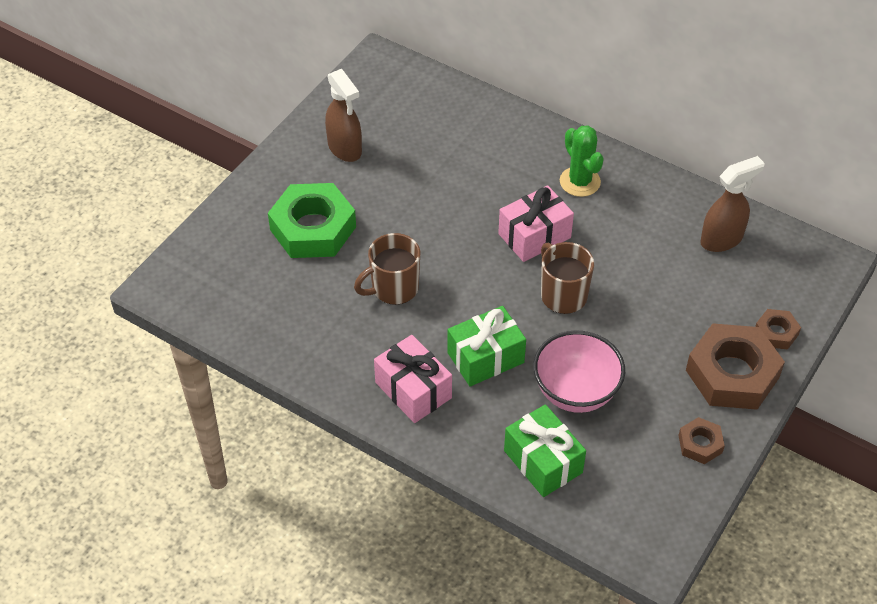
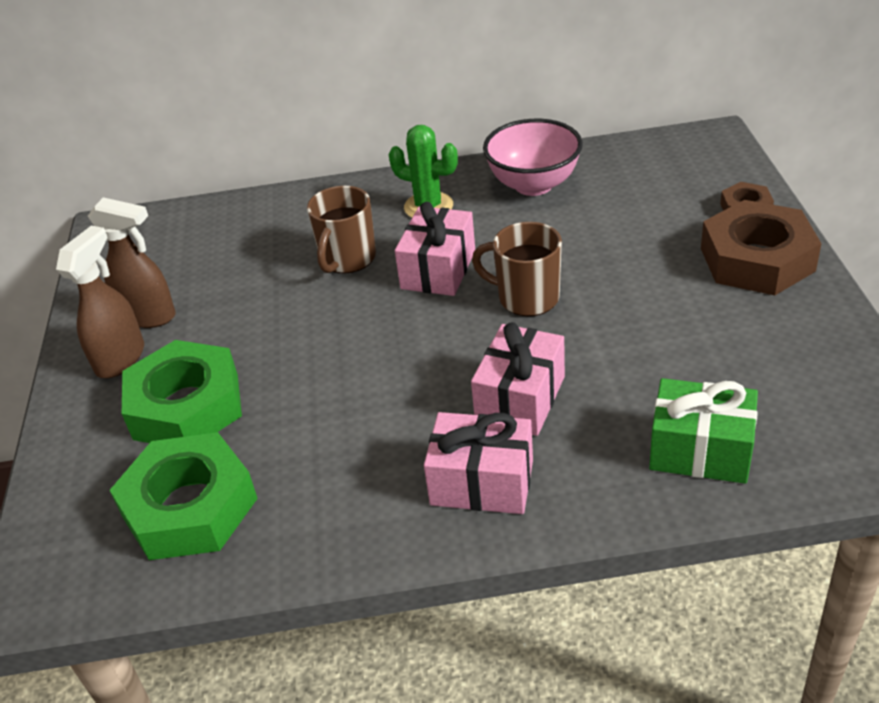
camera: 35 degrees left, 10 degrees down
(263, 293) = (190, 507): none -> green nut
(393, 288) = (345, 402): brown mug -> brown mug (347, 259)
(485, 358) = (520, 399): green gift -> pink gift
(575, 392) = (646, 367): pink bowl -> pink bowl (533, 185)
(700, 444) = (812, 330): brown nut -> none
(722, 239) = (608, 174): brown spray bottle -> brown spray bottle (121, 358)

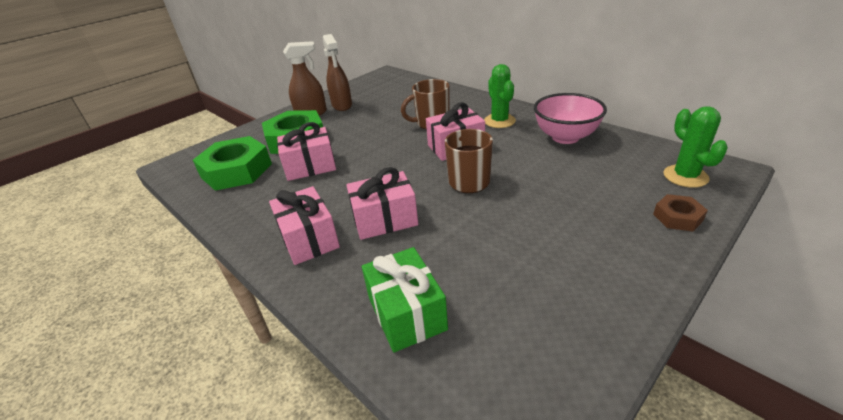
camera: 50 degrees right, 5 degrees down
(297, 419) = (310, 166): none -> pink gift
(696, 164) = (685, 176): none -> green cactus
(757, 259) = (632, 248): brown nut -> none

